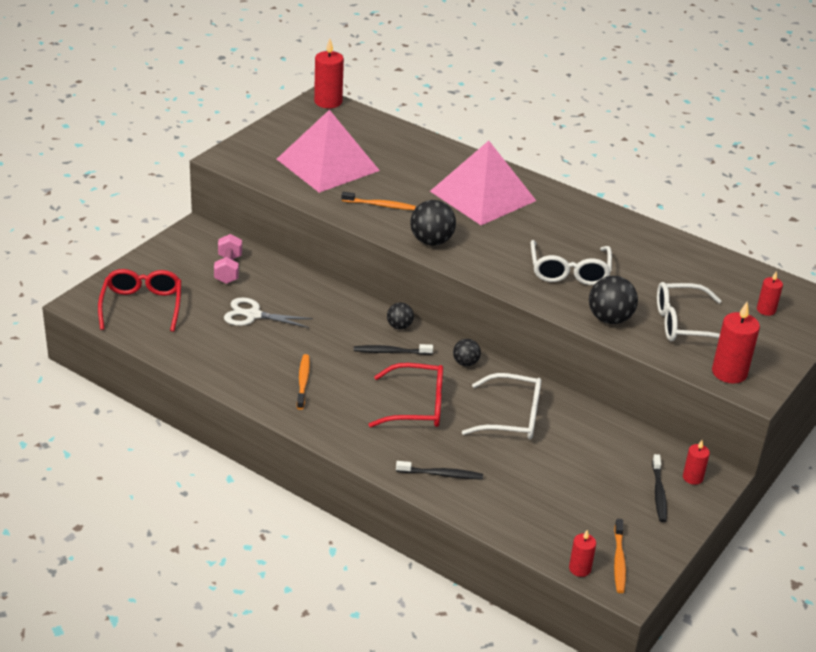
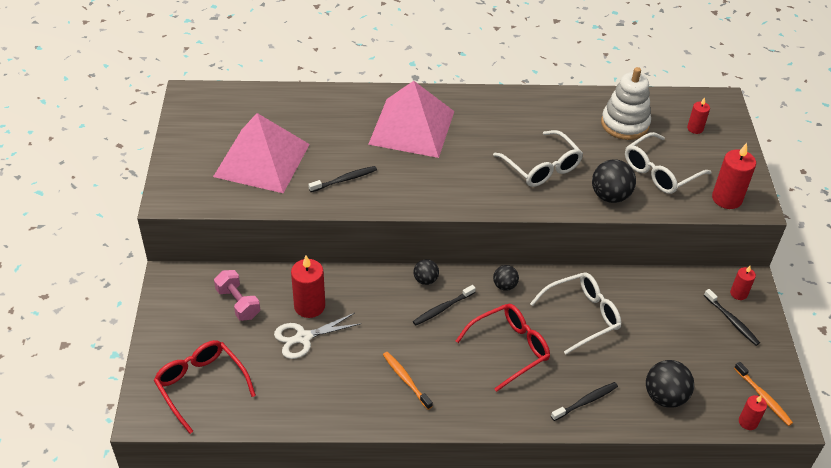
camera: 35 degrees left, 10 degrees up
(328, 102) = (197, 93): red candle -> red candle (309, 306)
(380, 205) = (344, 180): orange toothbrush -> black toothbrush
(431, 241) = (418, 194): black ball -> black ball (665, 396)
(694, 276) = (625, 124): none -> white stacking toy

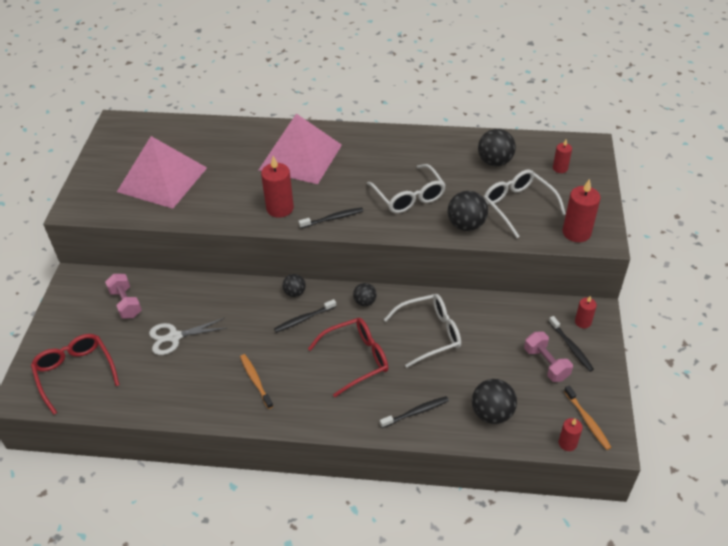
camera: 10 degrees right, 0 degrees up
(309, 306) = (187, 309): red candle -> red candle (280, 208)
(344, 180) = (229, 199): black toothbrush -> black toothbrush (333, 218)
(625, 124) = (495, 162): white stacking toy -> black ball
(659, 172) = (517, 206): white glasses -> white glasses turned 90 degrees clockwise
(709, 340) = (546, 364): none -> pink dumbbell

